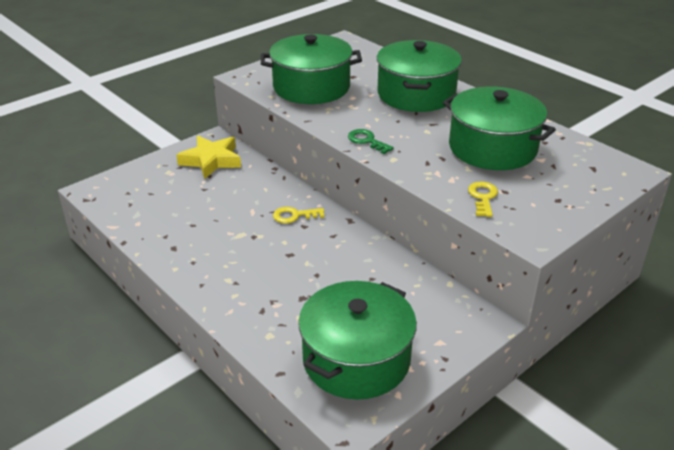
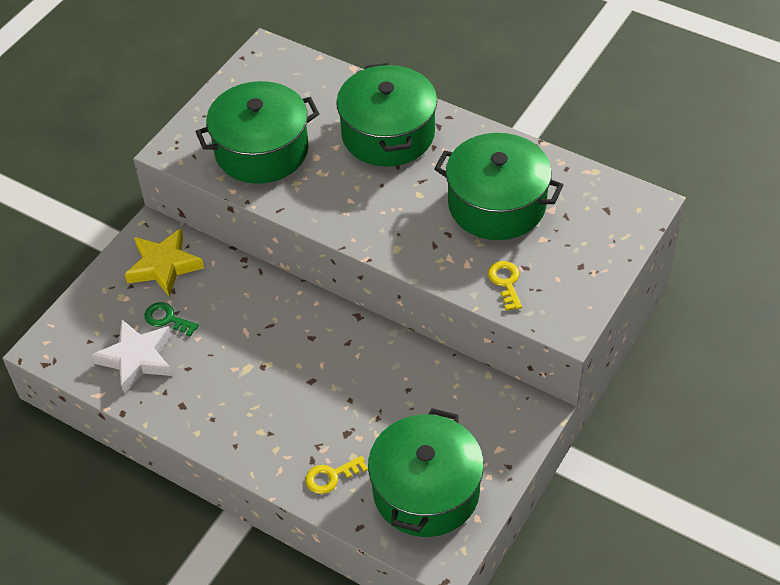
camera: 15 degrees left, 15 degrees up
(156, 211) = (137, 359): none -> white star
(294, 216) = (295, 326): yellow key -> yellow key (331, 476)
(367, 141) = (358, 227): green key -> green key (167, 319)

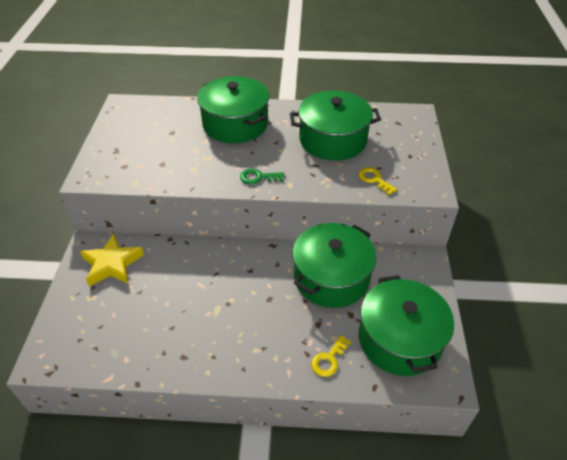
camera: 30 degrees left, 5 degrees down
(137, 359) = (127, 337): white star -> none
(167, 319) = (135, 299): green key -> green key (258, 177)
(261, 150) = (155, 158): green pot -> green pot (331, 278)

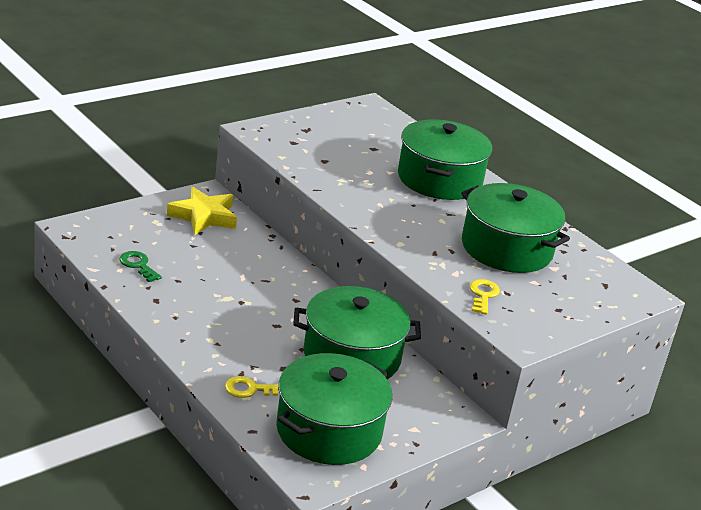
camera: 45 degrees right, 15 degrees down
(258, 177) = (383, 221): green key -> green key (138, 265)

